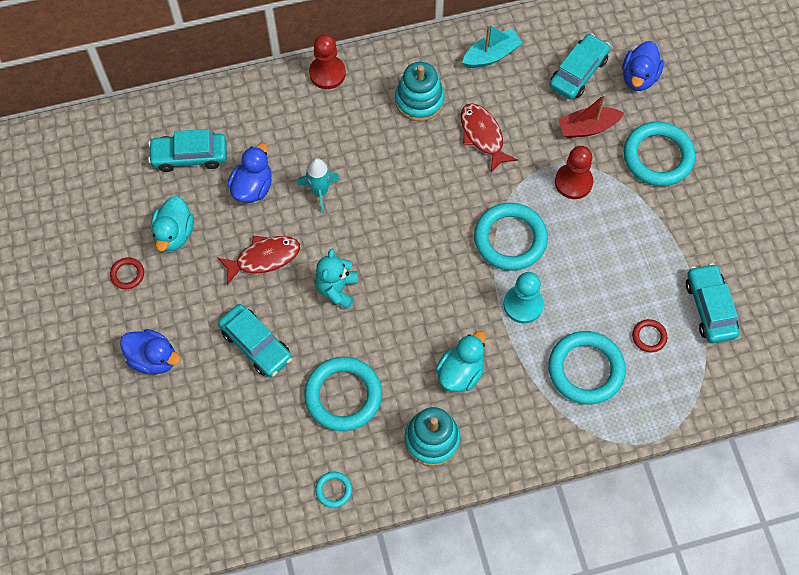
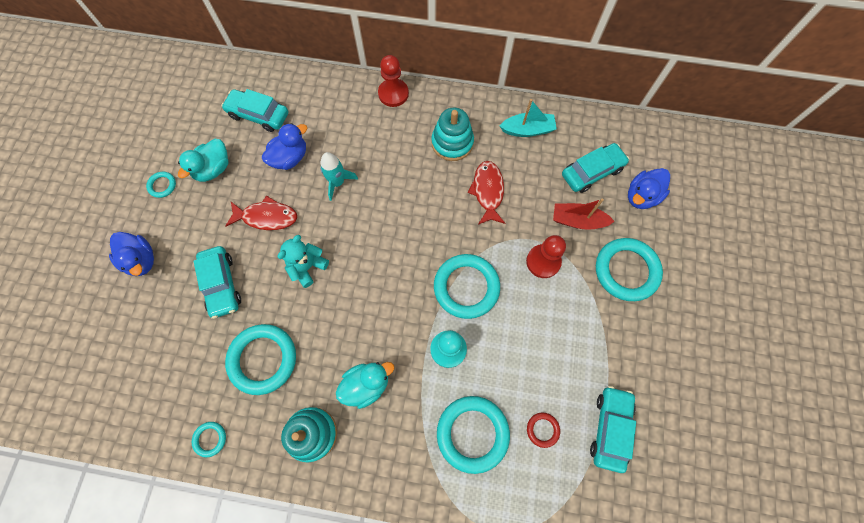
camera: 25 degrees right, 5 degrees up
(127, 274) = (162, 185): red ring -> turquoise ring

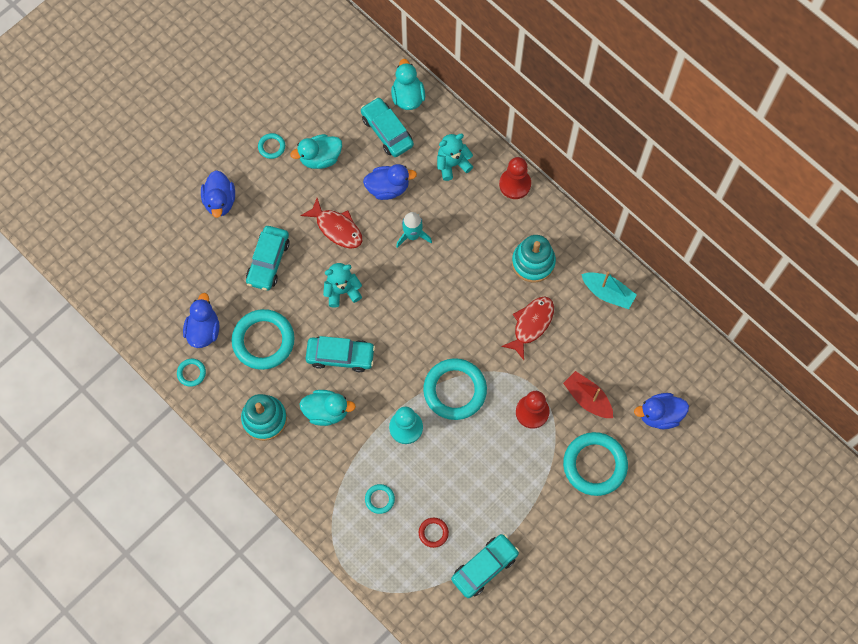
camera: 35 degrees right, 0 degrees up
(197, 388) = (204, 330): none -> blue duck
(258, 80) = (408, 97): none -> turquoise duck
(331, 108) = (452, 164): none -> turquoise teddy bear
(472, 433) = (379, 499): turquoise ring -> turquoise ring, size x0.46
(592, 172) = (634, 366): turquoise car -> turquoise car (340, 356)

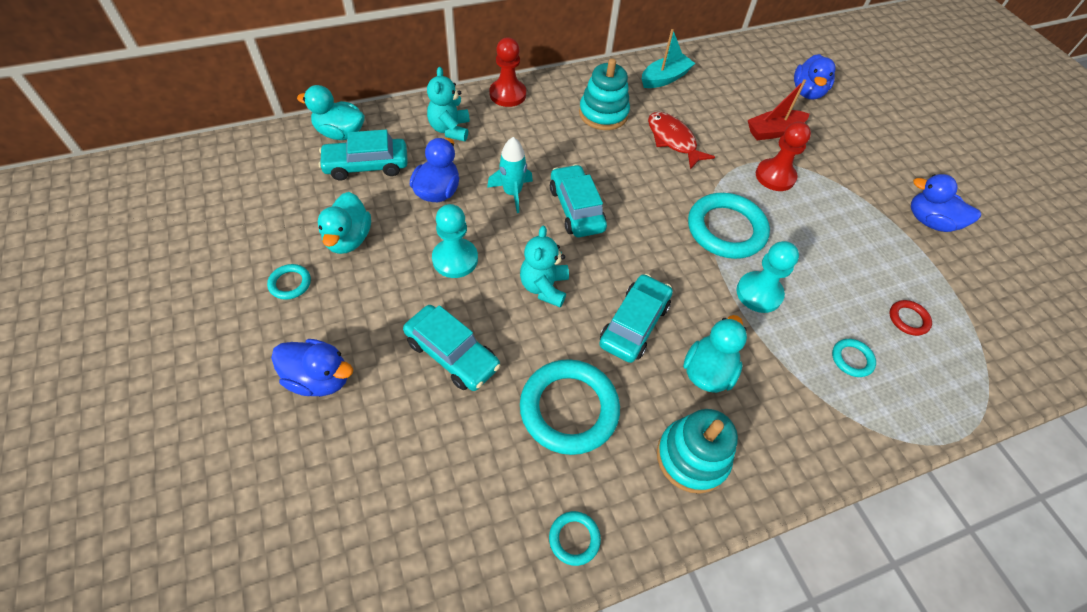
camera: 70 degrees left, 15 degrees down
(204, 330) = (510, 488): blue duck -> blue duck (929, 221)
(337, 228) = (455, 259): red fish -> turquoise pawn
(484, 567) = (960, 286): turquoise car -> turquoise car (576, 209)
(594, 465) = (849, 153): turquoise ring -> none

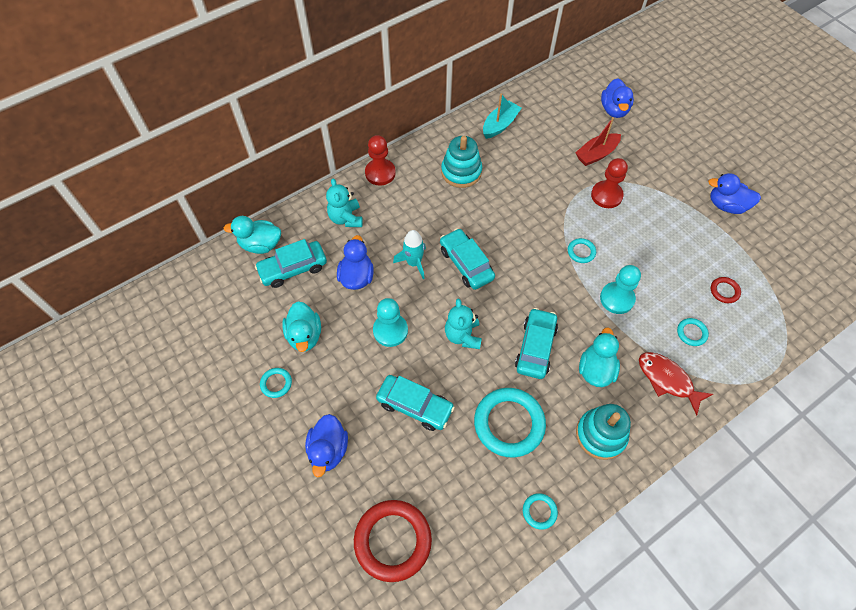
camera: 10 degrees left, 5 degrees up
(319, 378) = (328, 450): blue duck -> blue duck turned 90 degrees clockwise
(355, 520) = (393, 541): none -> red ring
(673, 140) = (522, 183): red fish -> red fish (667, 380)
(726, 229) = (581, 252): turquoise ring -> turquoise ring, size x0.46

